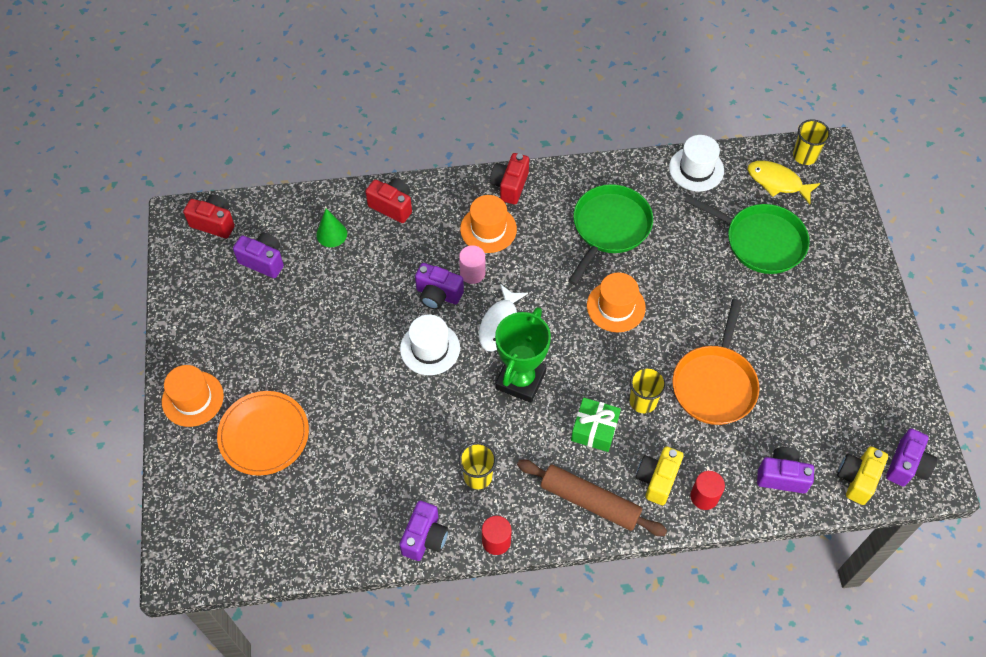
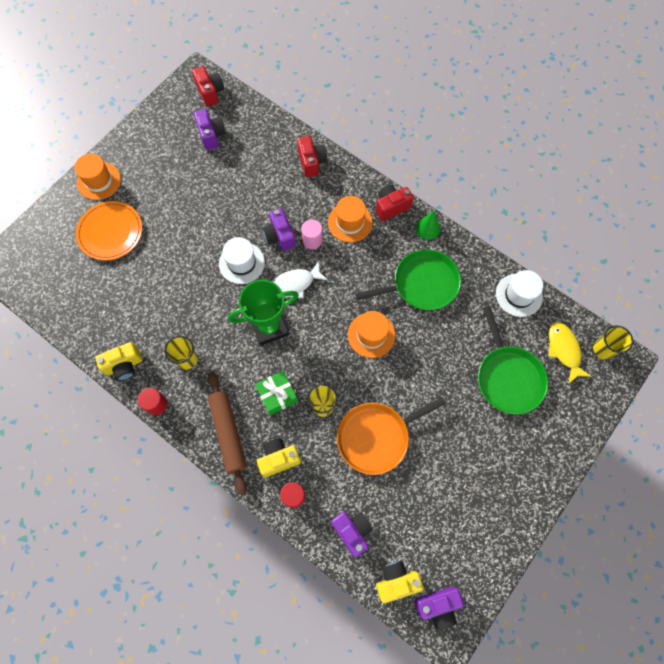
camera: 45 degrees right, 10 degrees up
(331, 234) = (262, 150): green cone -> green cone (427, 228)
(425, 538) = (124, 365): purple camera -> yellow camera

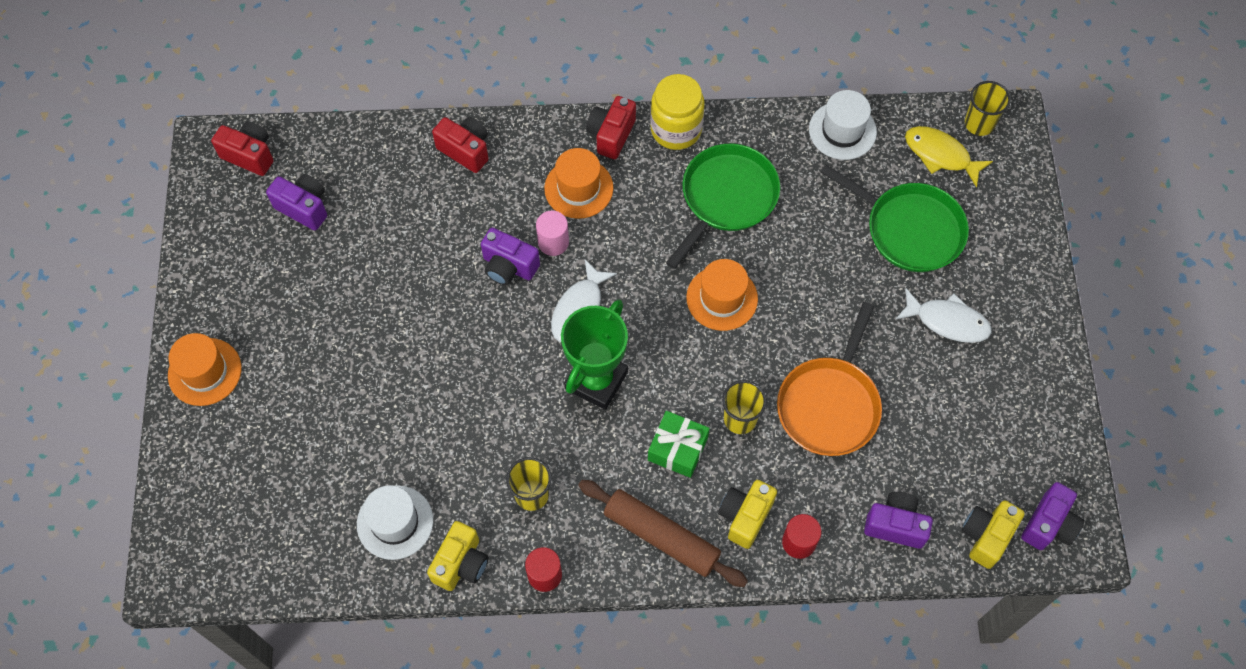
camera: 40 degrees left, 5 degrees down
(110, 232) = (284, 422): orange plate -> none
(241, 263) = (492, 333): white hat -> white hat (395, 522)
(427, 228) = (676, 129): green cone -> yellow jar
(483, 444) = (947, 321): none -> white fish

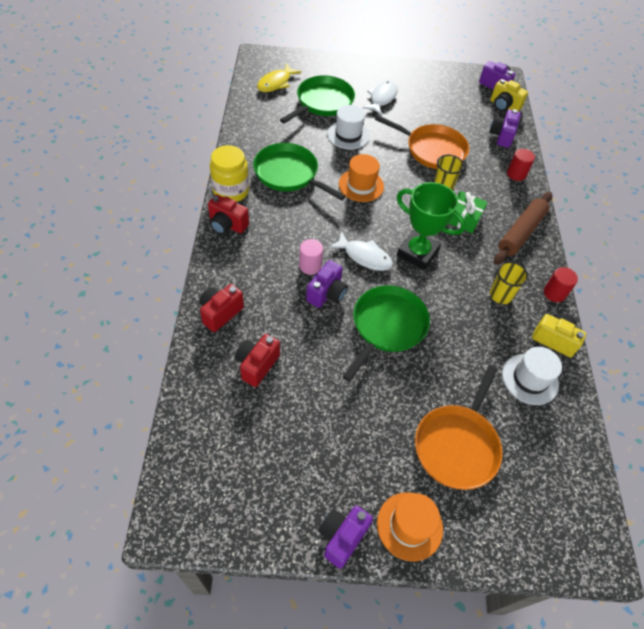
camera: 90 degrees left, 10 degrees down
(249, 155) = (187, 484): red camera -> red camera (257, 365)
(299, 425) = (457, 445): none -> orange pan
(304, 207) = (252, 437): purple camera -> purple camera (342, 537)
(463, 342) = (387, 326): none -> green pan
(578, 188) = (268, 247): orange hat -> none
(745, 516) = (504, 194): yellow camera -> none
(842, 130) = (250, 117): white hat -> white hat (348, 135)
(979, 123) = (258, 66): yellow cup -> none

